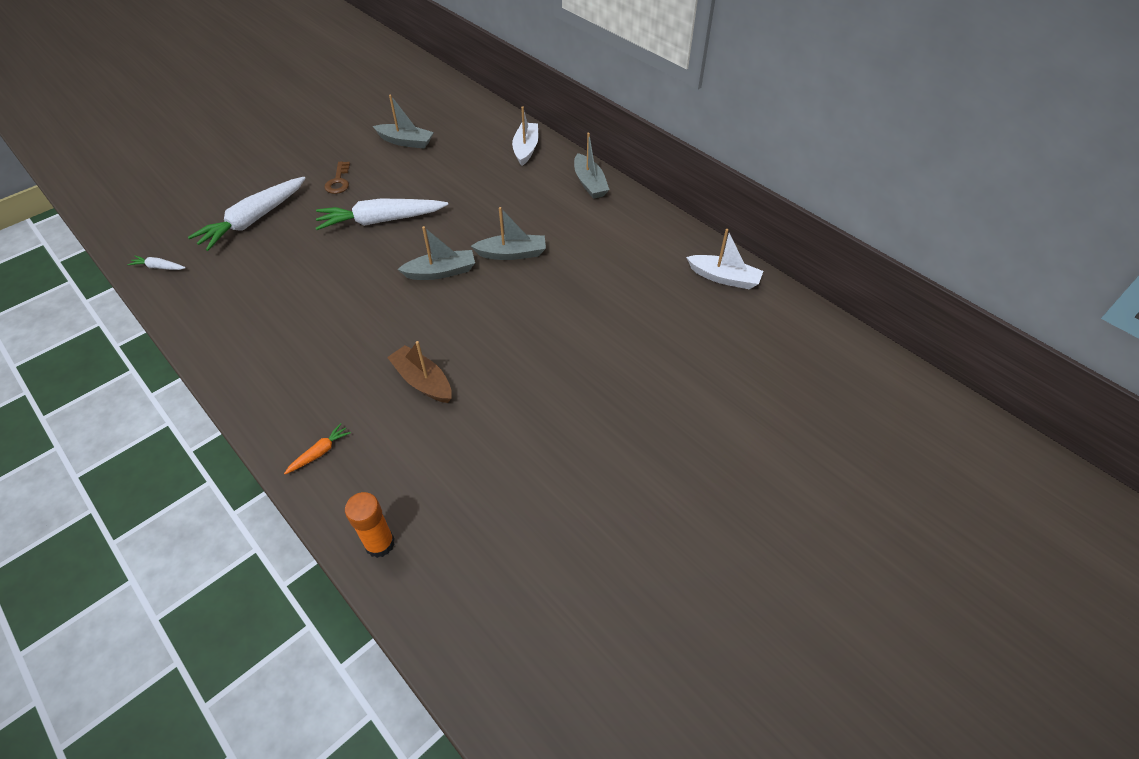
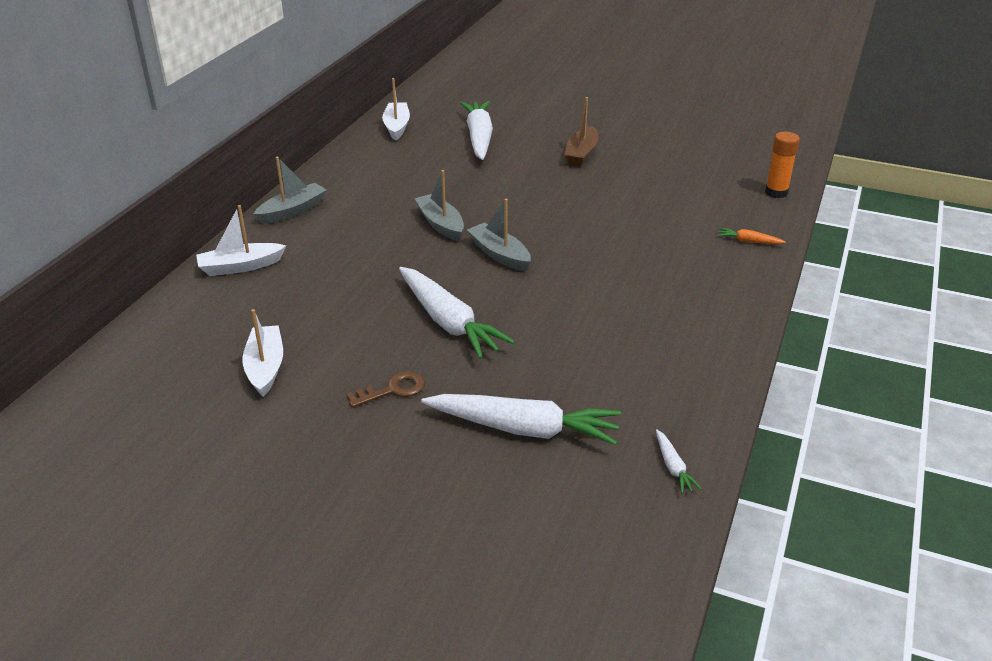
camera: 115 degrees left, 15 degrees down
(406, 142) = (265, 367): grey boat -> white boat
(422, 381) = (635, 221): brown boat -> brown boat (581, 154)
(667, 330) = (479, 138): none -> white carrot

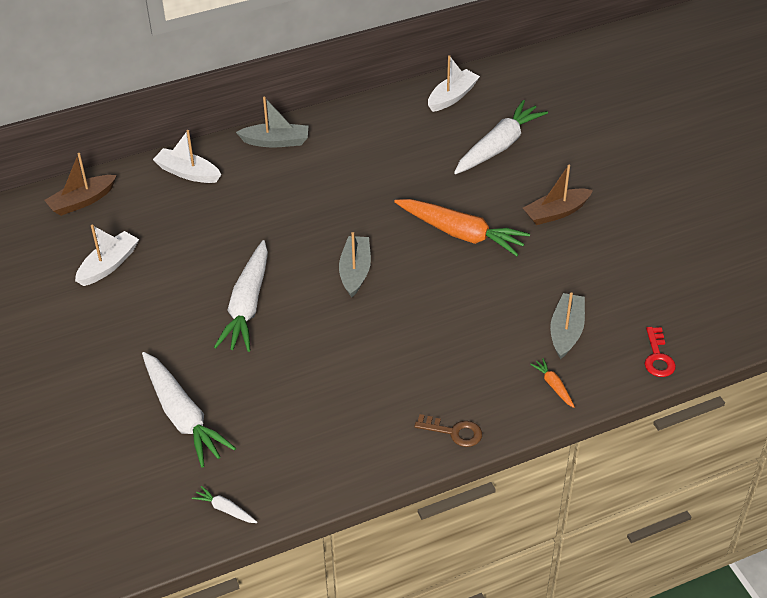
camera: 45 degrees right, 10 degrees up
(157, 338) = (82, 201): none -> brown boat
(392, 390) = (151, 333): brown key -> brown key (454, 432)
(440, 224) = (354, 217): grey boat -> grey boat (566, 331)
(538, 194) = (461, 234): none -> orange carrot
(673, 467) = (225, 509): white carrot -> white carrot turned 90 degrees clockwise
(776, 192) = (658, 357): orange glue stick -> red key

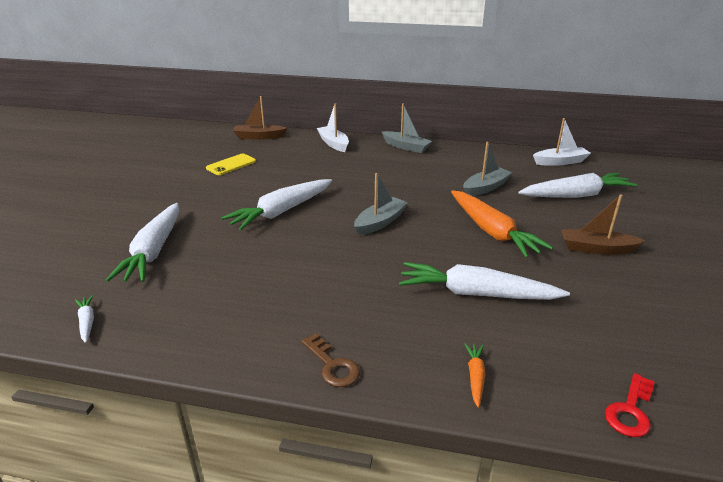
camera: 35 degrees right, 15 degrees down
(108, 265) = (231, 165): white boat -> yellow phone
(500, 312) = (476, 294): none -> white carrot
(566, 331) = (532, 337): grey boat -> grey boat (485, 188)

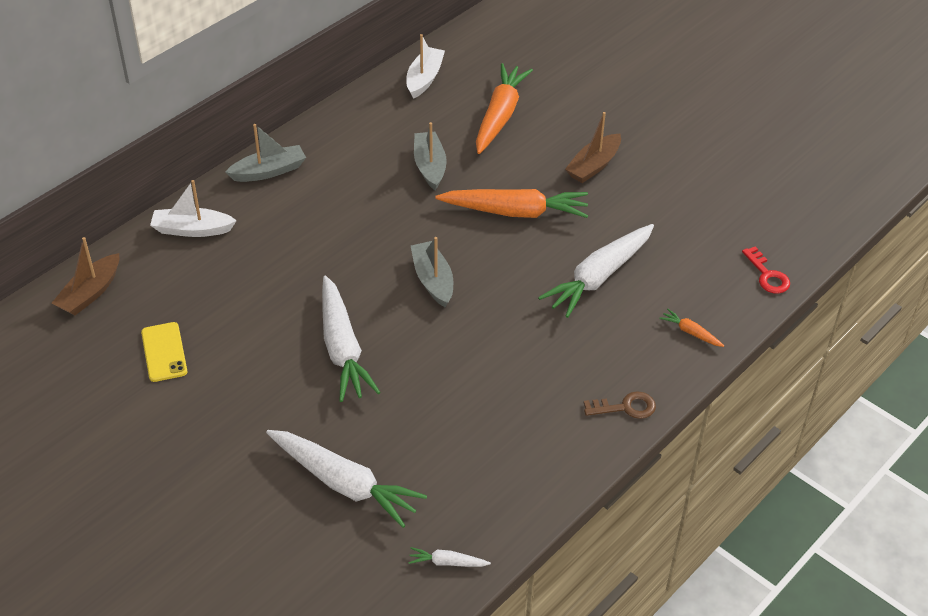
camera: 60 degrees left, 15 degrees up
(576, 195) = (500, 116): white carrot -> orange carrot

